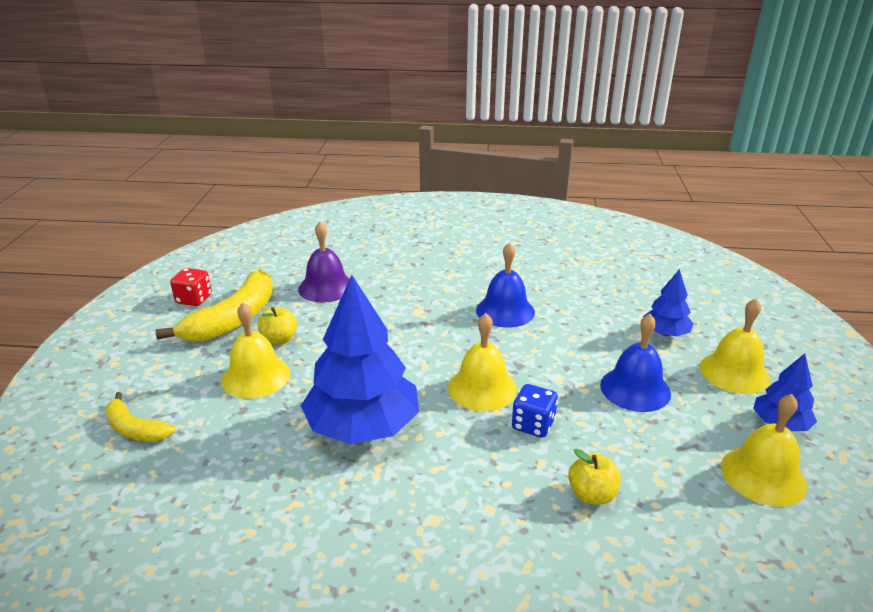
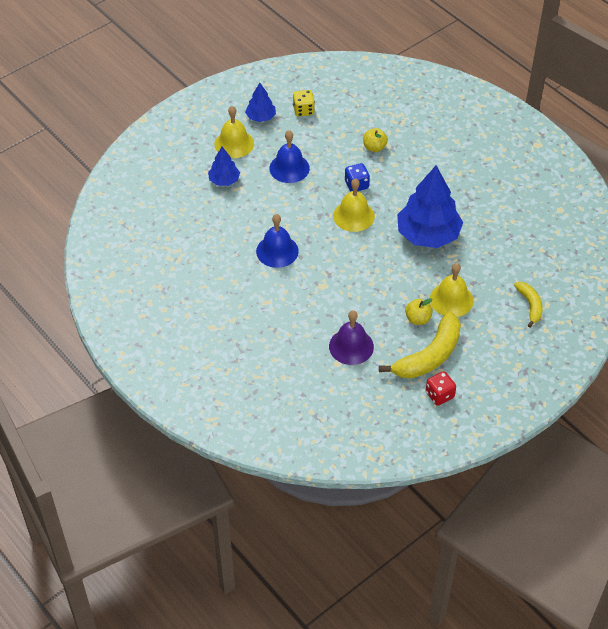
camera: 135 degrees left, 20 degrees up
(234, 319) = (429, 356): yellow banana -> yellow banana turned 150 degrees clockwise
(763, 475) = (303, 110): yellow bell -> yellow dice

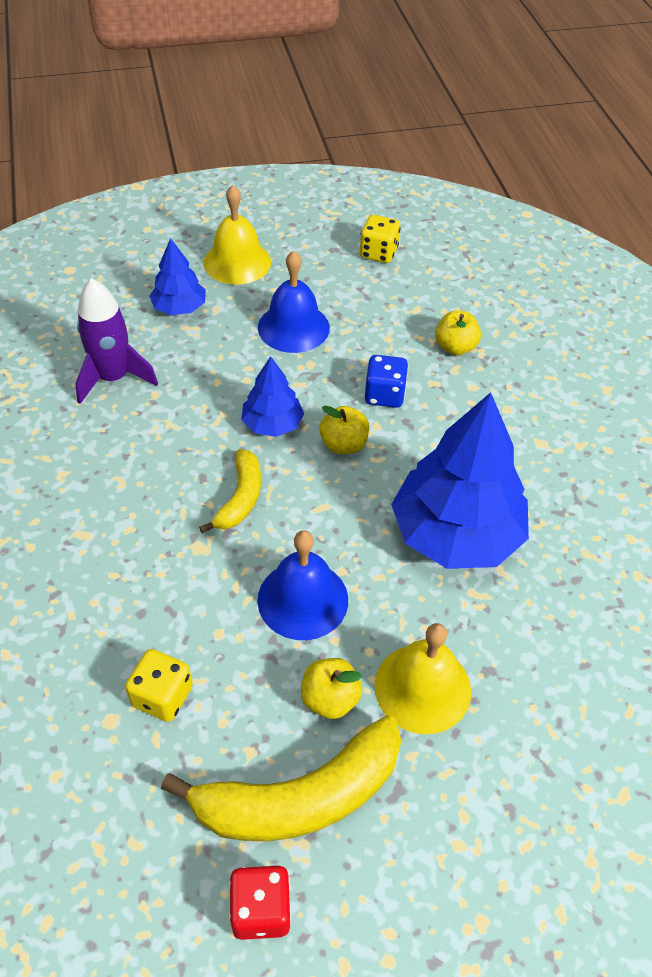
camera: 25 degrees right, 0 degrees up
(221, 228) = (113, 378): none -> purple rocket
(261, 117) = (306, 240): blue tree -> blue tree (272, 424)
(277, 251) = (171, 451): blue bell -> blue bell (303, 599)
(351, 346) = (162, 696): purple bell -> yellow dice
(353, 216) = (343, 444): yellow bell -> yellow apple
(530, 305) = (584, 780): yellow banana -> yellow banana (240, 498)

